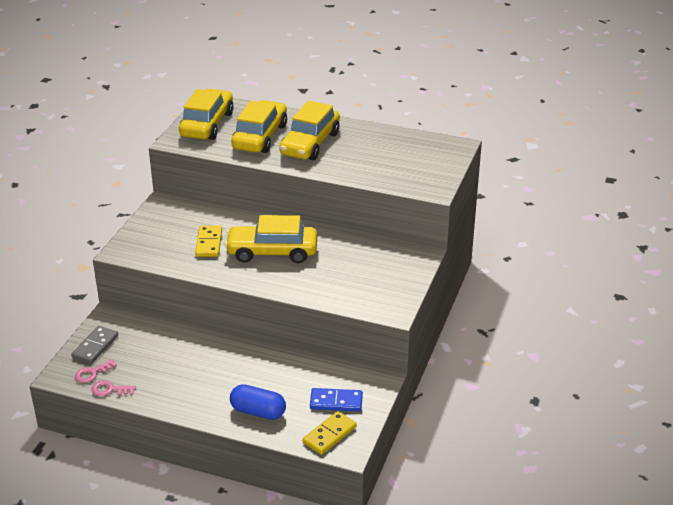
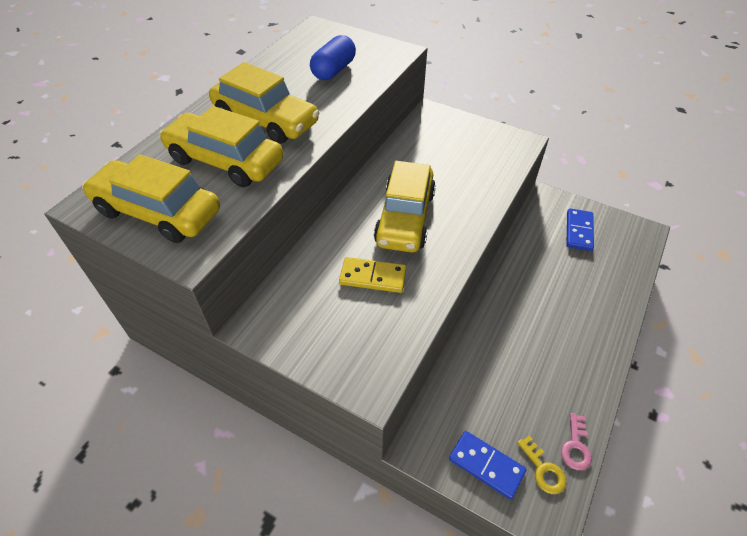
camera: 80 degrees left, 15 degrees up
(92, 373) = (543, 469): pink key -> yellow key
(95, 347) = (486, 465): grey domino -> blue domino
(258, 411) = (600, 293): blue capsule -> blue capsule (334, 70)
(329, 435) = (626, 241): yellow domino -> none

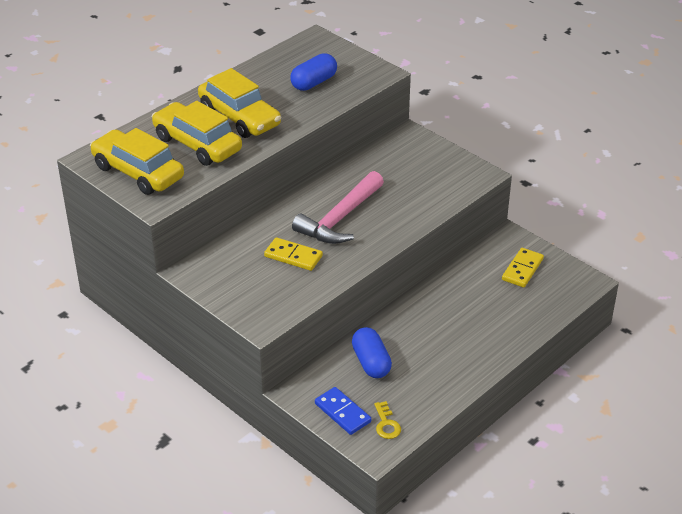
camera: 15 degrees right, 10 degrees down
(405, 218) = (340, 219): yellow car -> pink hammer
(487, 381) = (371, 362): none -> blue capsule
(575, 446) = (421, 416): pink key -> none
(579, 231) = (522, 269): blue domino -> yellow domino

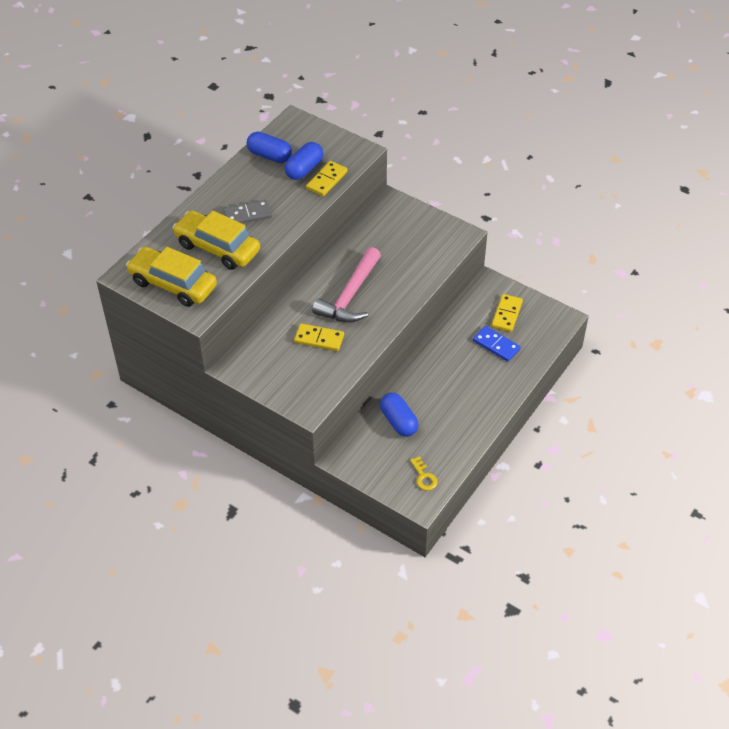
camera: 10 degrees left, 10 degrees up
(239, 117) = (247, 214): yellow car -> grey domino
(280, 67) = (269, 156): none -> blue capsule
(335, 95) = (327, 180): none -> yellow domino
(342, 412) = (385, 472): blue domino -> blue domino (496, 345)

